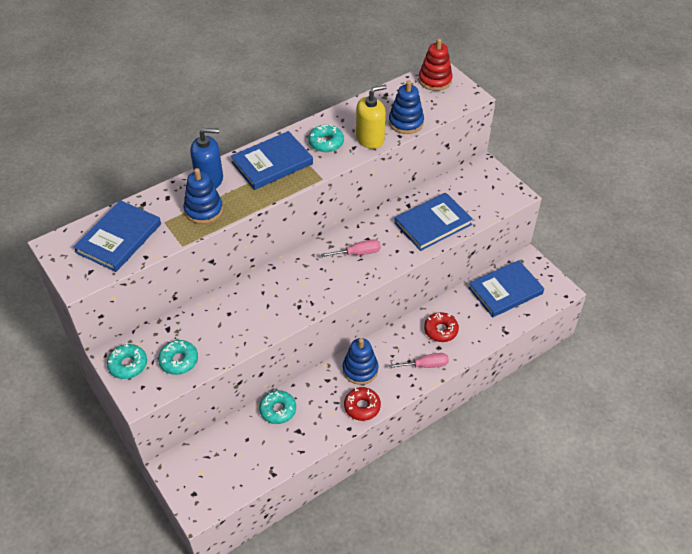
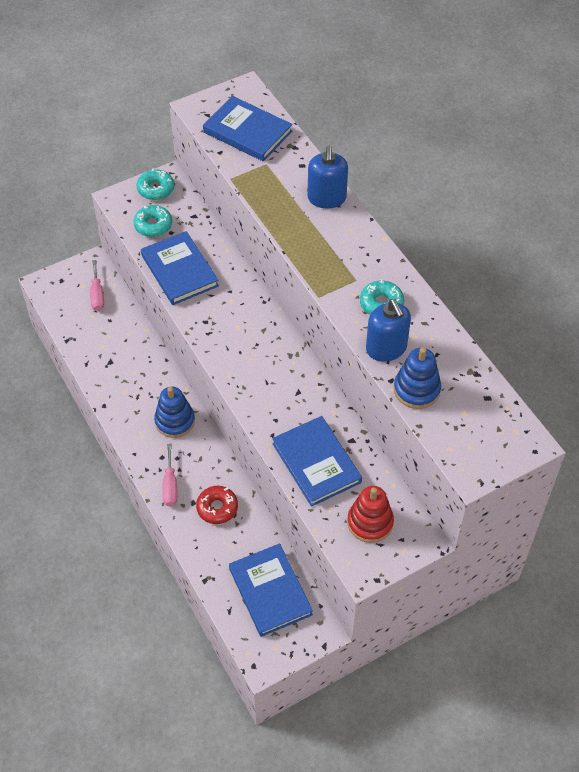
camera: 95 degrees right, 5 degrees up
(204, 210) = (279, 194): blue stacking toy -> none
(272, 163) = (348, 252): blue book -> blue book (179, 270)
(278, 410) = (138, 346): turquoise donut -> none
(358, 253) = (276, 380): pink screwdriver -> pink screwdriver (97, 295)
(362, 407) = (127, 419): red donut -> none
(370, 139) = (386, 348): yellow soap dispenser -> blue soap dispenser
(435, 80) = (507, 434): red stacking toy -> red stacking toy (370, 522)

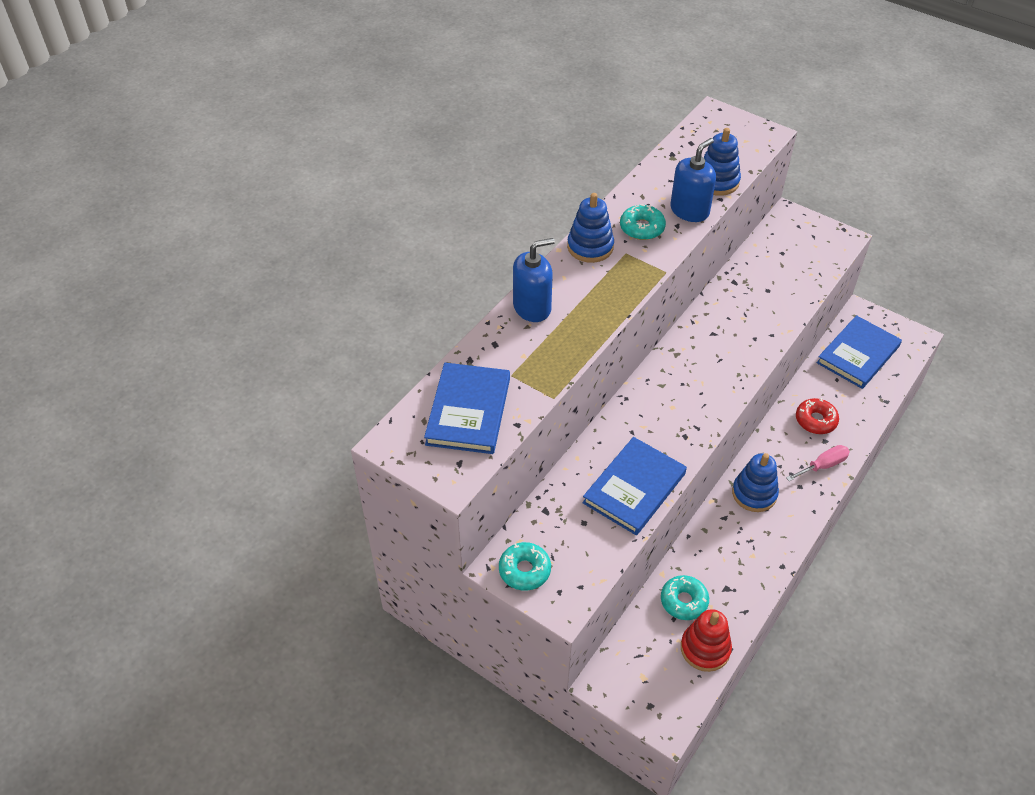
camera: 115 degrees left, 5 degrees down
(97, 295) = (647, 651): pink screwdriver -> none
(153, 225) = (584, 545): turquoise donut -> turquoise donut (684, 601)
(316, 463) = (775, 296): blue book -> none
(370, 522) = (800, 247): red stacking toy -> red stacking toy (705, 649)
(376, 259) = (590, 247): none -> blue stacking toy

